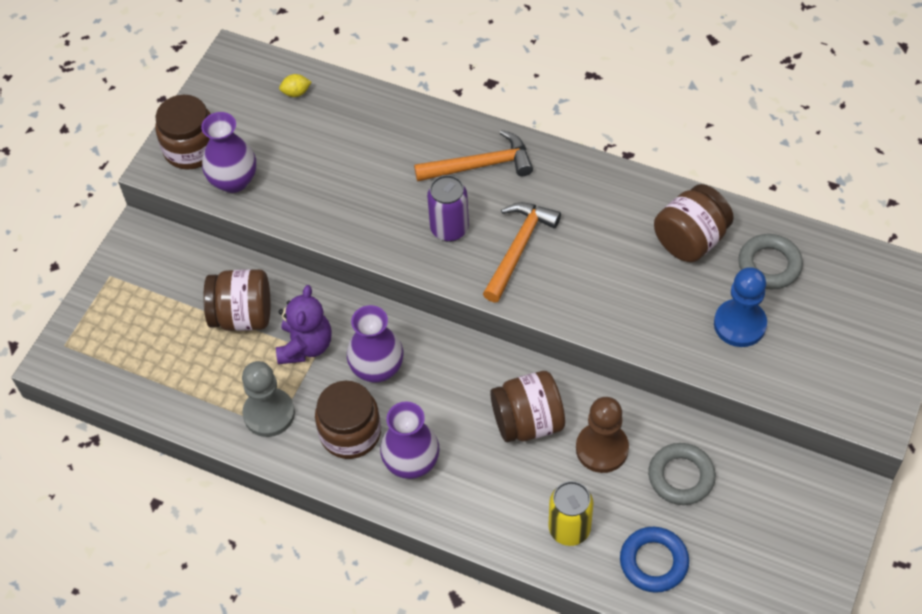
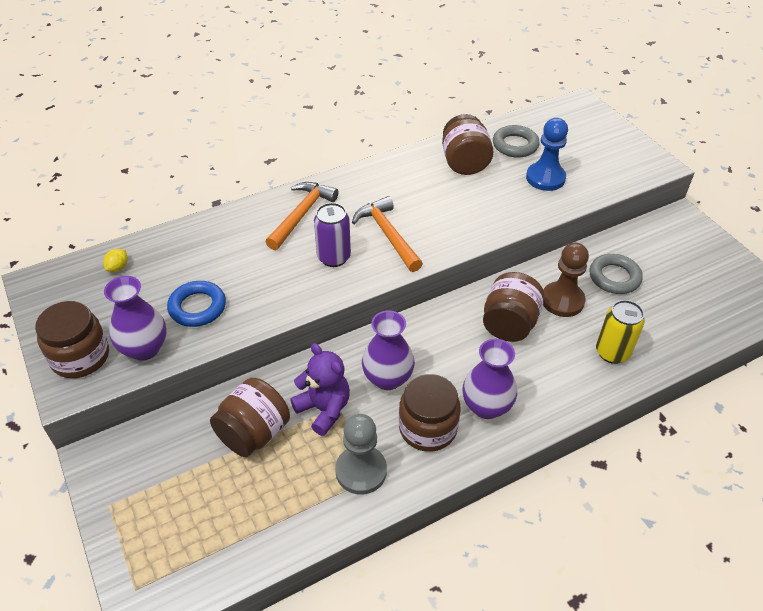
camera: 55 degrees left, 10 degrees down
(653, 562) = (669, 326): blue ring -> blue ring (197, 307)

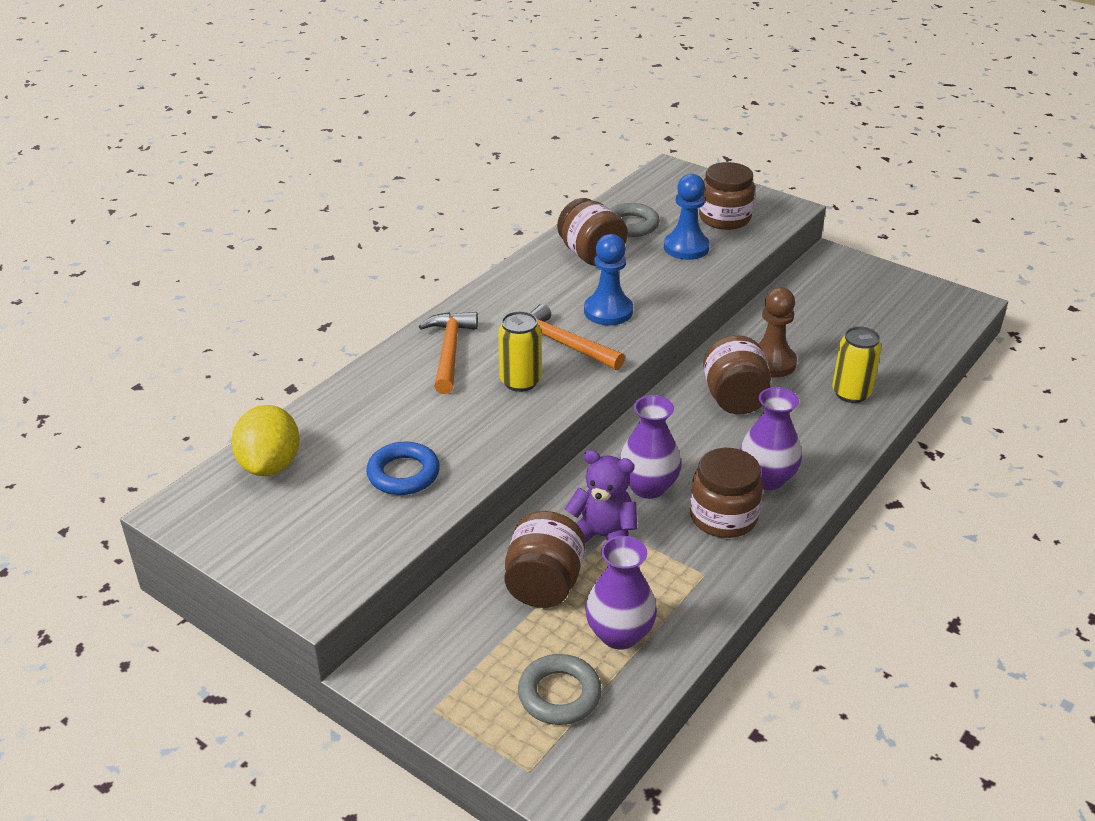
camera: 25 degrees left, 10 degrees down
(80, 357) = (303, 564): brown jar -> brown jar (724, 218)
(118, 267) = (270, 465): yellow lemon -> yellow lemon, size x2.32
(144, 348) = (374, 532): purple vase -> purple vase (619, 634)
(333, 257) = (520, 381): purple can -> yellow can
(361, 471) = (685, 577): grey pawn -> none
(443, 217) = (608, 311): none -> blue pawn
(614, 277) = (806, 327): grey ring -> grey ring (559, 694)

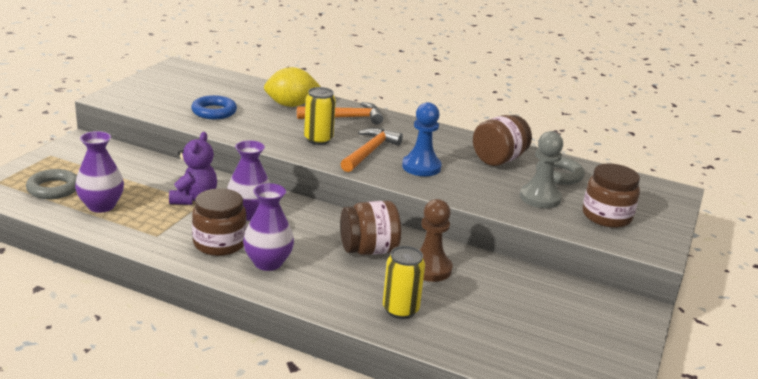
camera: 75 degrees right, 10 degrees down
(270, 465) = (218, 81): yellow lemon -> yellow lemon (291, 105)
(544, 585) = (148, 181): brown jar -> none
(686, 247) = (540, 198): blue pawn -> grey pawn

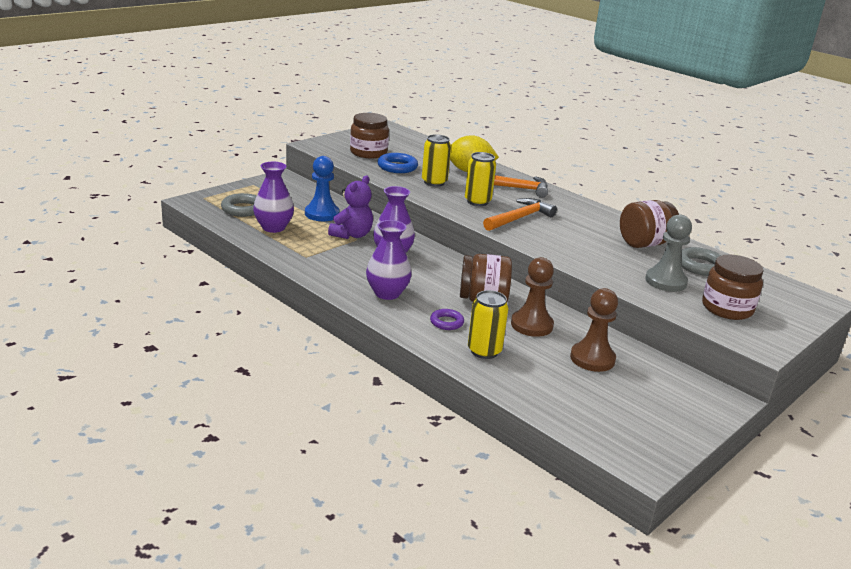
camera: 20 degrees right, 0 degrees up
(219, 243) = (354, 271): brown jar -> brown jar (368, 153)
(262, 124) = (434, 182): none -> yellow can
(346, 284) = (446, 322): none -> purple ring
(421, 167) = (562, 237): blue pawn -> blue pawn (322, 214)
(504, 294) = (592, 359): none -> brown pawn

